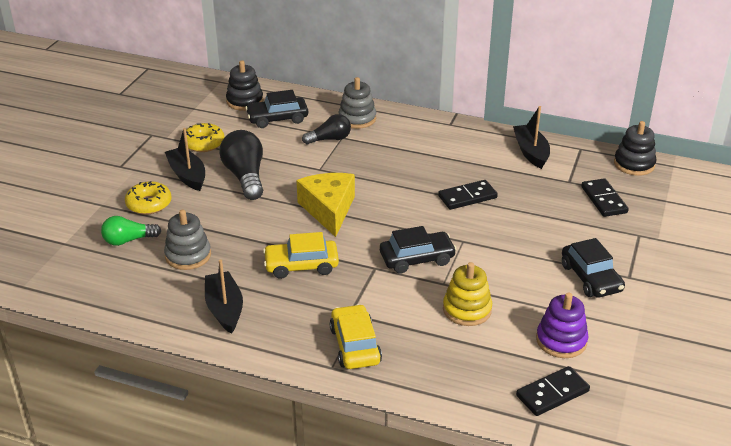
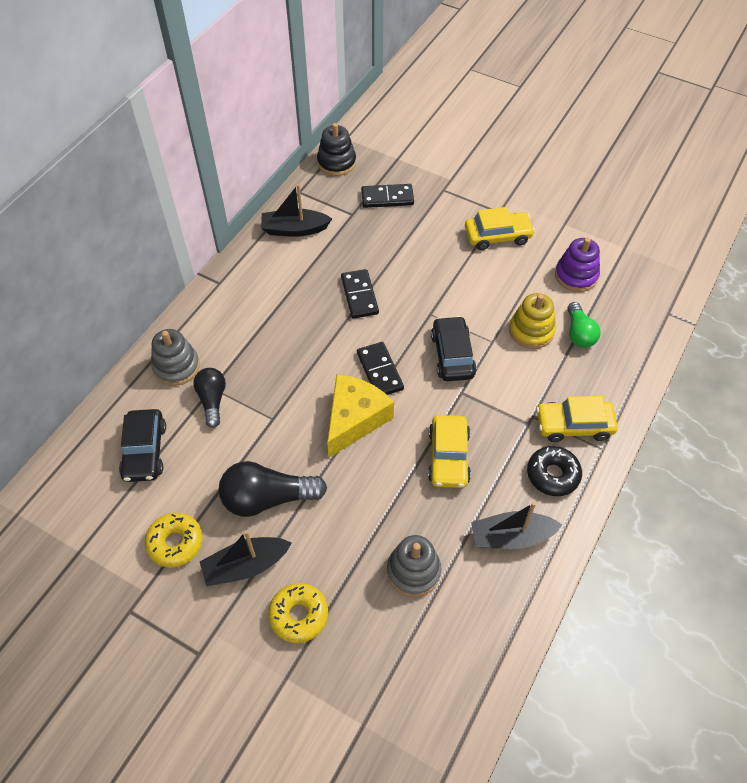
camera: 80 degrees left, 20 degrees up
(128, 240) = (372, 640): green light bulb -> green light bulb (579, 333)
(245, 101) = (85, 486): black stacking toy -> none
(294, 332) = (552, 474): none -> black donut
(329, 210) = (355, 419): yellow cheese -> yellow cheese turned 120 degrees clockwise
(552, 393) = (637, 296): black domino -> black domino (380, 371)
(591, 278) = (497, 236): black car -> yellow car

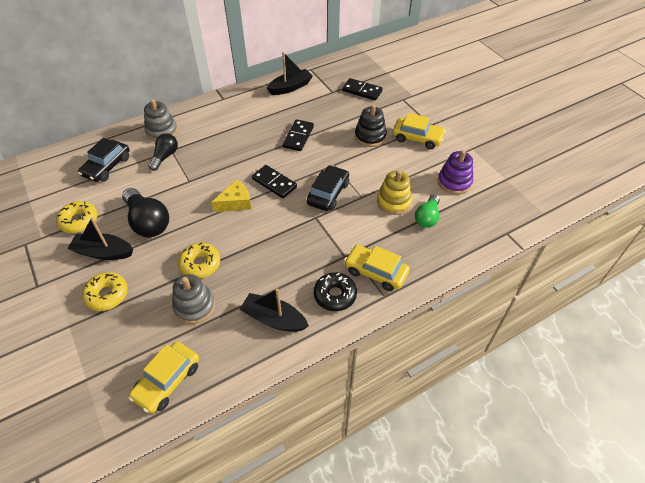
camera: 30 degrees right, 5 degrees down
(267, 498) = (148, 222): black light bulb -> black light bulb turned 150 degrees counterclockwise
(294, 229) = (290, 87): black boat -> black boat turned 120 degrees clockwise
(336, 162) = (346, 62): black stacking toy -> black stacking toy (370, 136)
(355, 419) = (235, 203): yellow cheese -> yellow cheese, size x0.66
(377, 518) = (200, 264): none -> yellow donut
(380, 371) = (274, 183): black domino -> black domino turned 60 degrees counterclockwise
(448, 457) = (274, 251): yellow car -> yellow car (167, 381)

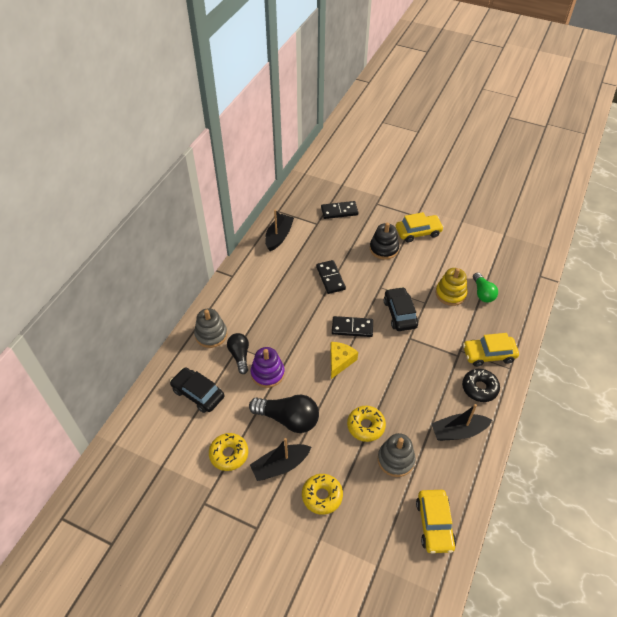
camera: 35 degrees left, 0 degrees up
(107, 166) = (198, 393): black car -> black car turned 135 degrees clockwise
(454, 182) = (475, 255): purple stacking toy -> purple stacking toy (267, 373)

